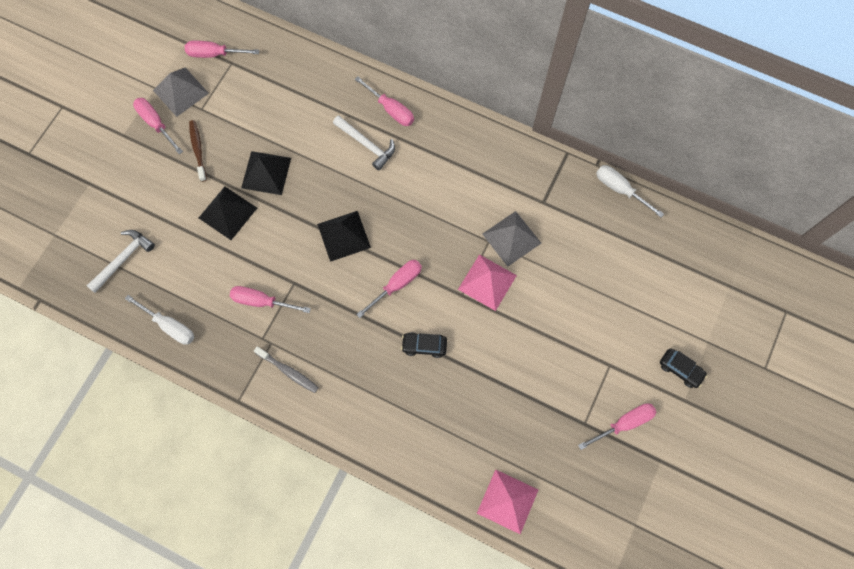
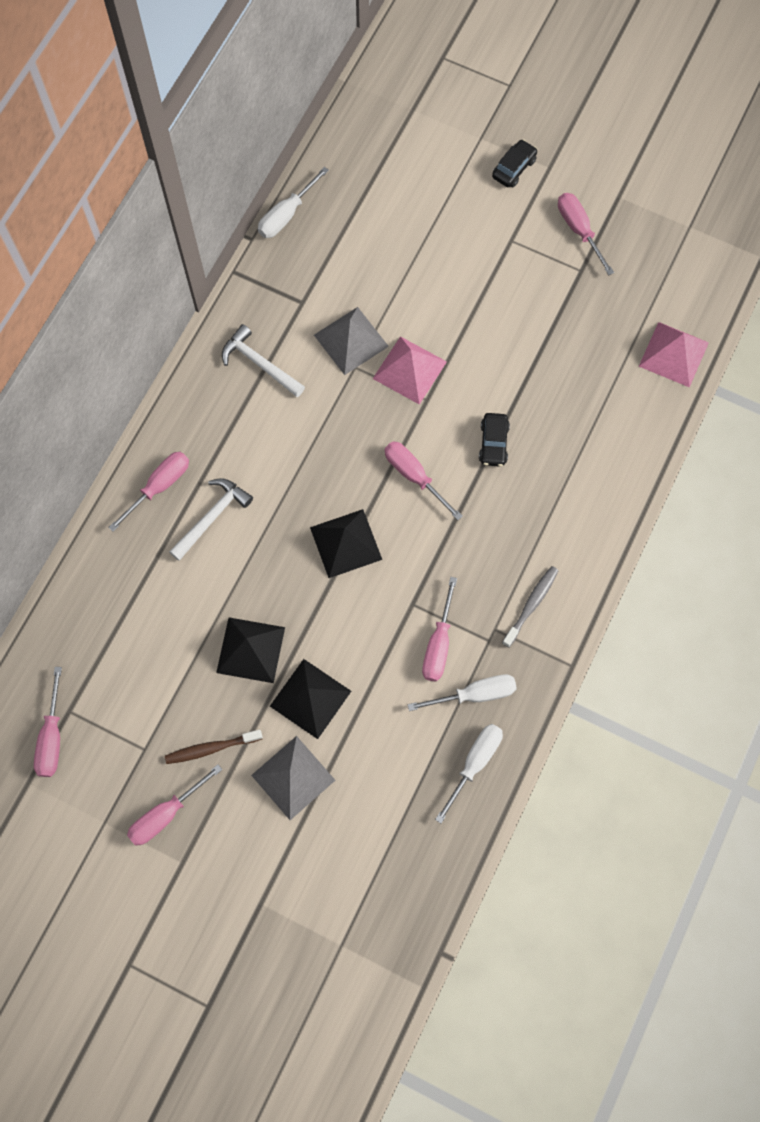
camera: 90 degrees left, 0 degrees up
(123, 259) = (379, 838): white hammer -> white hammer (259, 364)
(180, 91) = (113, 782): grey pyramid -> grey pyramid (293, 777)
(221, 328) = (475, 694): none -> white screwdriver

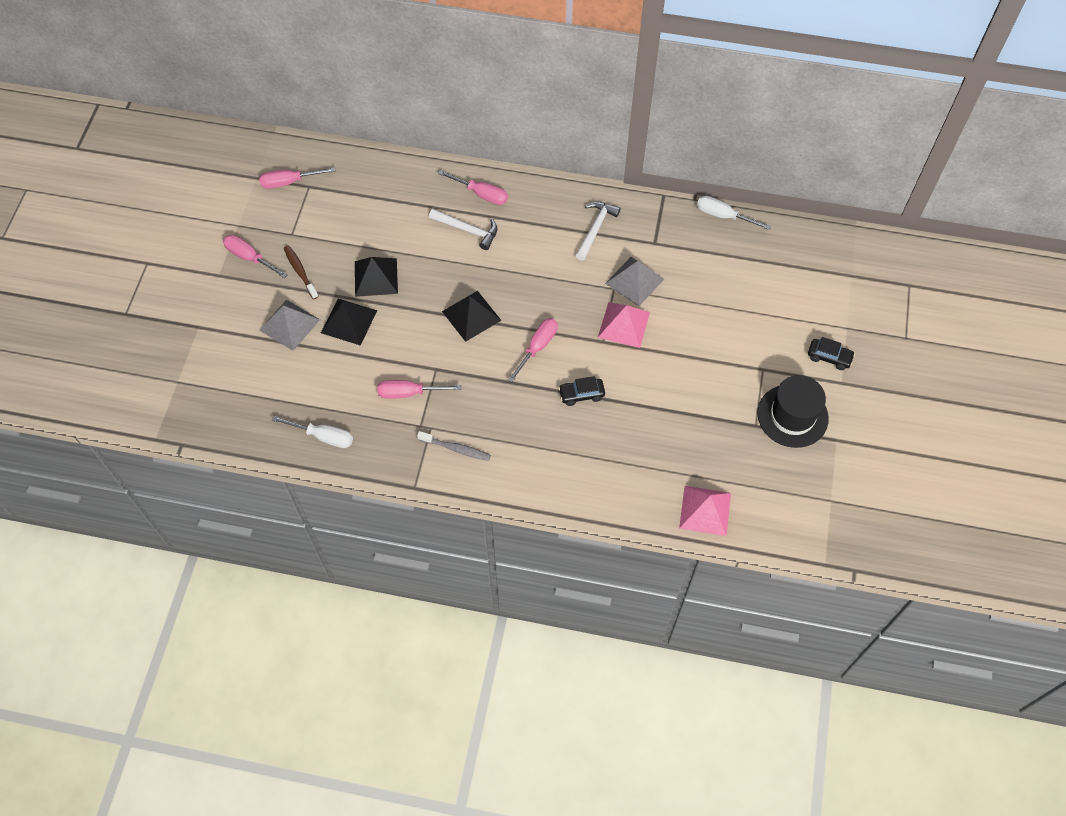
camera: 75 degrees right, 10 degrees down
(475, 694) = (376, 426): white screwdriver -> none
(578, 229) = (792, 416): pink screwdriver -> black hat

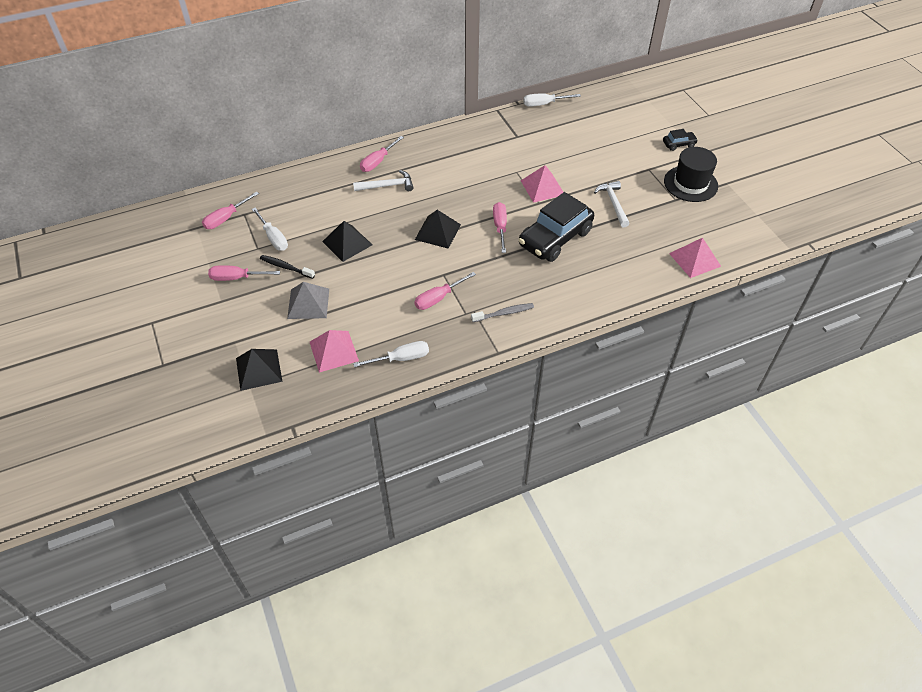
camera: 35 degrees left, 10 degrees down
(272, 390) = (333, 351): none -> pink pyramid
(300, 271) = (286, 267): brown toothbrush -> black toothbrush
(314, 231) = (274, 238): none -> white screwdriver
(349, 321) = (352, 278): black pyramid -> black pyramid (259, 369)
(482, 194) = (377, 162): pink screwdriver -> pink screwdriver turned 135 degrees clockwise
(581, 394) = (555, 238): black car -> black car, size x2.25
(595, 229) = (472, 146): white hammer -> white hammer (613, 203)
(634, 281) = (525, 161): grey pyramid -> none

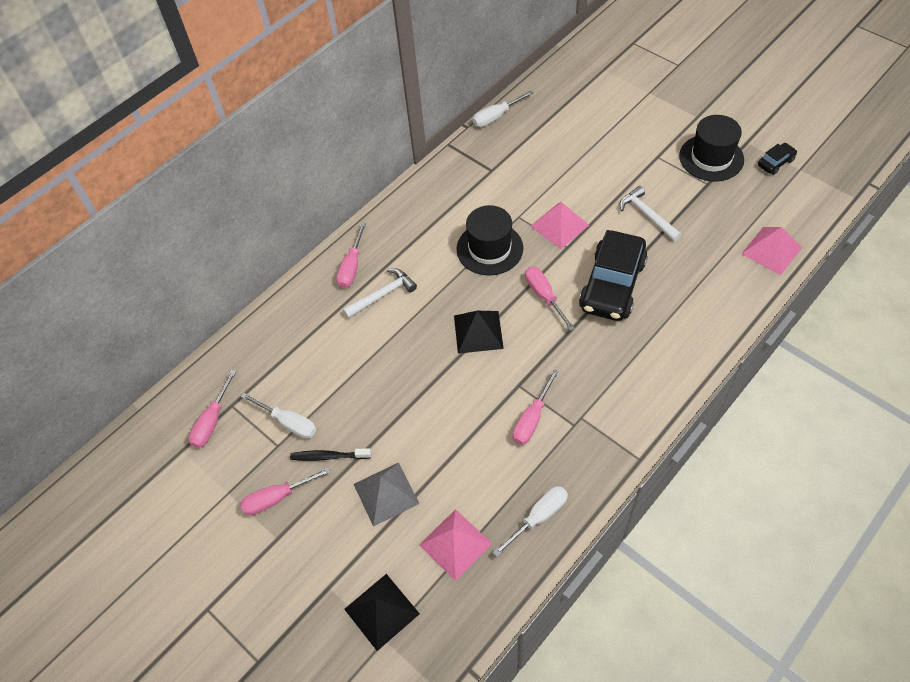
camera: 20 degrees left, 5 degrees up
(347, 243) = (382, 391): black pyramid -> none
(481, 184) = (489, 248): none -> black hat
(504, 313) = (616, 406): grey toothbrush -> none
(678, 144) = (670, 113): black car -> black car (775, 163)

